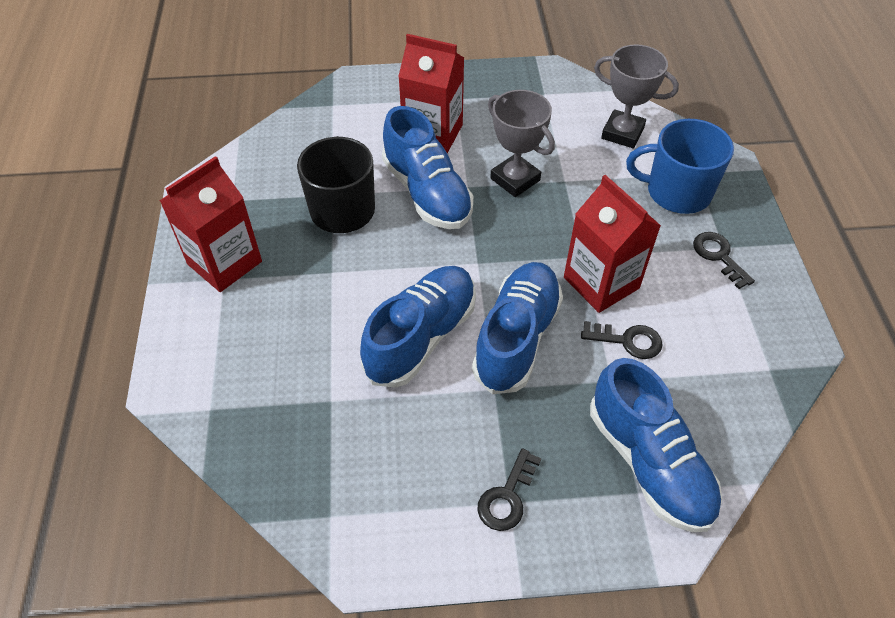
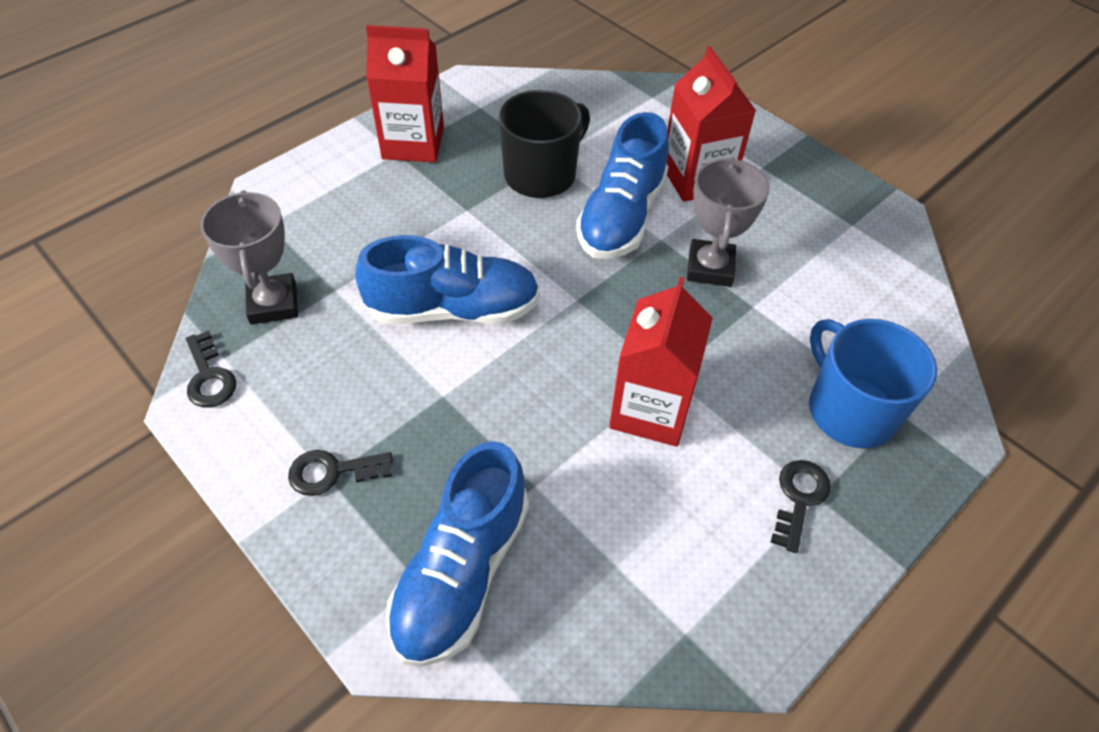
camera: 50 degrees right, 0 degrees up
(516, 337) = (516, 379): blue shoe -> none
(622, 133) = (878, 317): grey trophy -> grey trophy (273, 303)
(628, 341) = (598, 473): black key -> black key (209, 377)

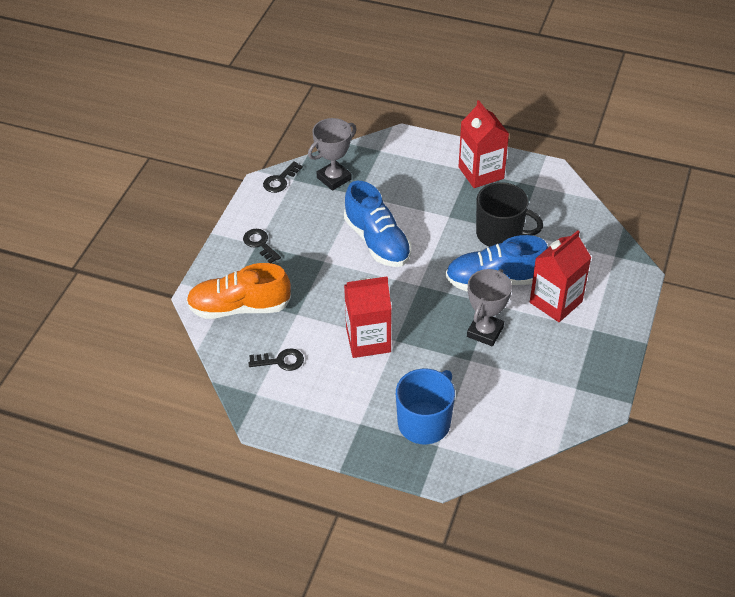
camera: 65 degrees right, 5 degrees down
(461, 572) = (239, 307): blue shoe -> orange shoe
(710, 268) = (485, 332): grey trophy -> grey trophy turned 45 degrees counterclockwise
(799, 498) = (354, 415): black key -> black key (281, 361)

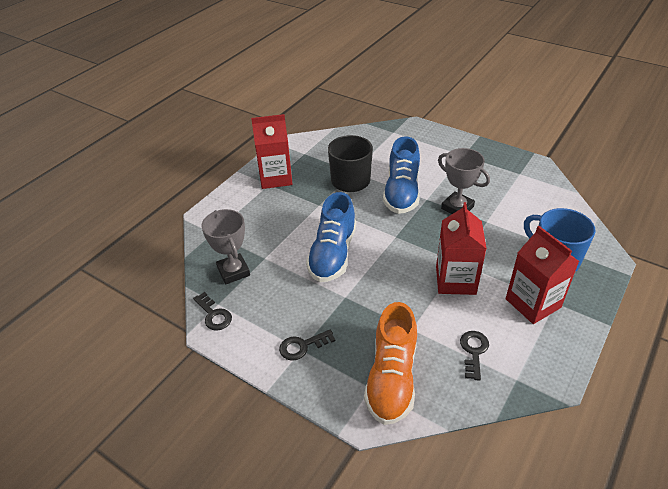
camera: 75 degrees left, 5 degrees down
(377, 241) = (333, 254): blue shoe -> blue shoe turned 120 degrees clockwise
(556, 302) = (433, 166): red carton -> red carton (533, 303)

